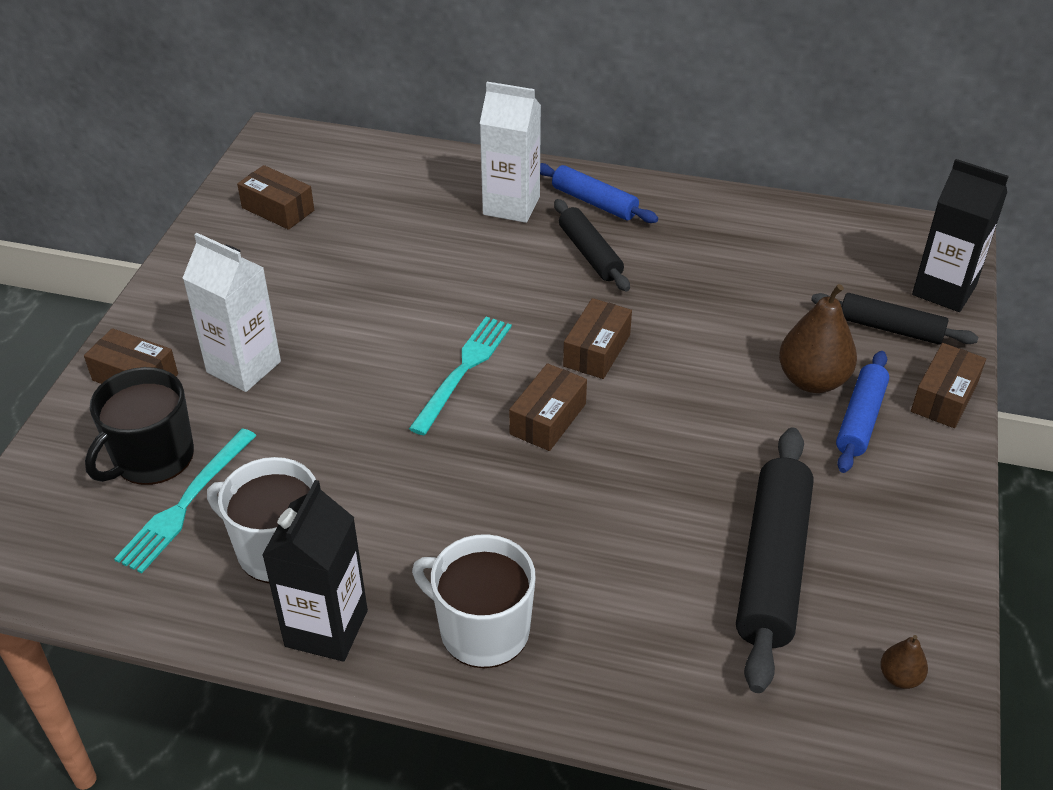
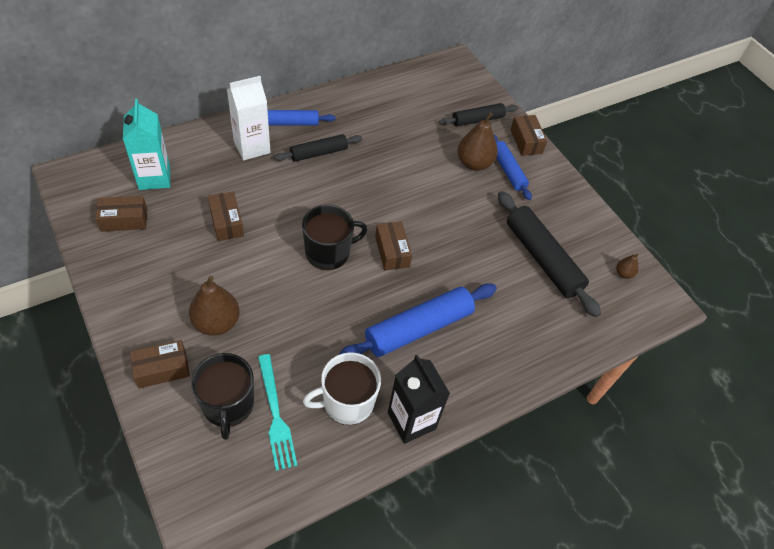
camera: 50 degrees left, 10 degrees up
(243, 367) = (216, 323): white carton -> brown pear
(360, 183) = (154, 177): none -> turquoise carton
(463, 371) = (328, 252): turquoise fork -> black mug
(470, 530) = (418, 328): none -> blue rolling pin
(482, 629) = (472, 369): white mug -> none
(590, 253) = (319, 153): black rolling pin -> black rolling pin turned 45 degrees counterclockwise
(596, 350) = (376, 203): brown box -> brown box (226, 222)
(944, 290) = (479, 89): black carton -> none

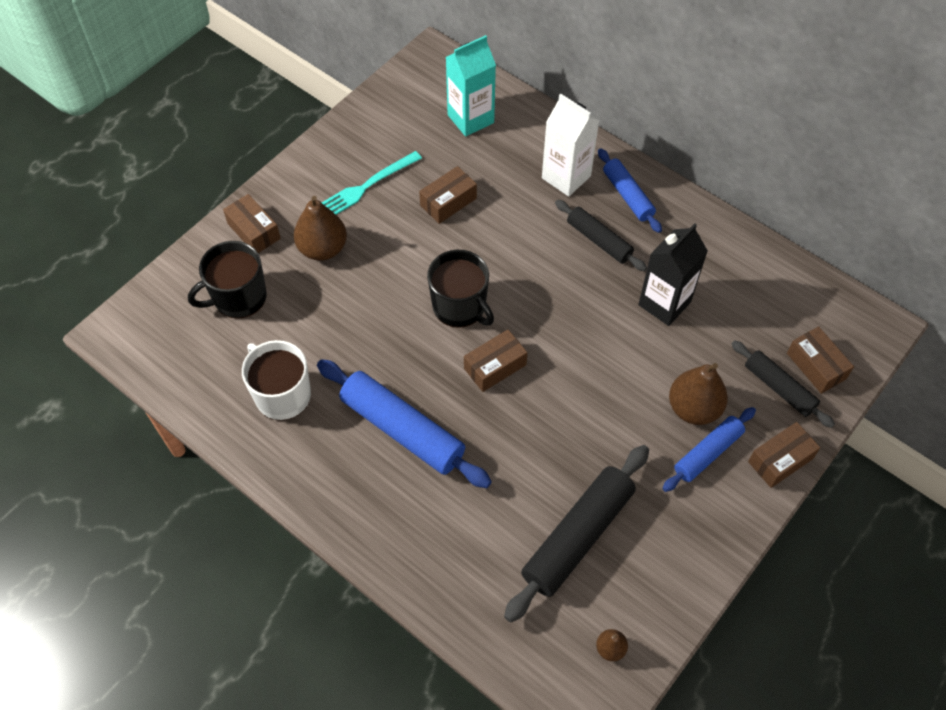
camera: 75 degrees right, 5 degrees up
(124, 220) = (404, 122): brown box -> brown box (816, 366)
(275, 414) = (244, 339): turquoise fork -> turquoise fork (366, 186)
(411, 421) = (284, 461): black carton -> black carton (664, 303)

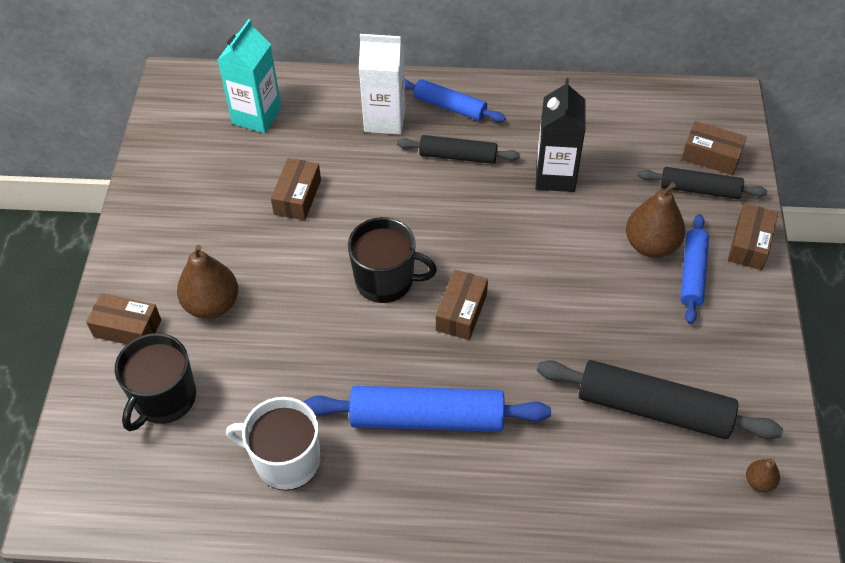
camera: 35 degrees left, 5 degrees down
(366, 186) = (207, 226): turquoise fork -> none
(577, 537) = (653, 408): black rolling pin -> black rolling pin turned 75 degrees counterclockwise

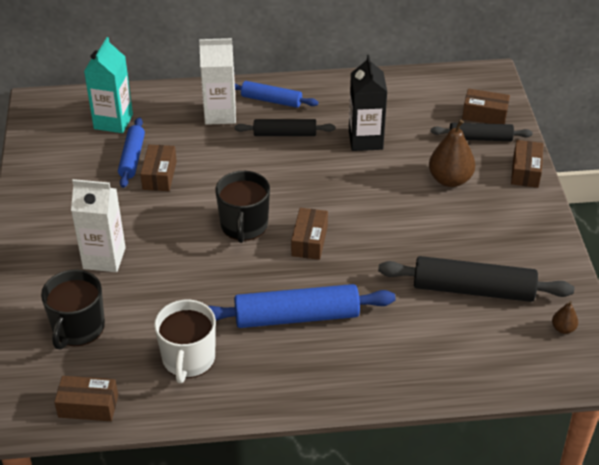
camera: 10 degrees left, 10 degrees down
(127, 328) = (36, 282): brown box -> brown box (88, 406)
(212, 304) = (104, 258): brown pear -> white carton
(286, 460) = (188, 359): white mug -> white mug turned 90 degrees counterclockwise
(386, 280) = (244, 225): black mug -> black mug turned 90 degrees clockwise
(692, 273) = (485, 195): blue rolling pin -> blue rolling pin (132, 158)

